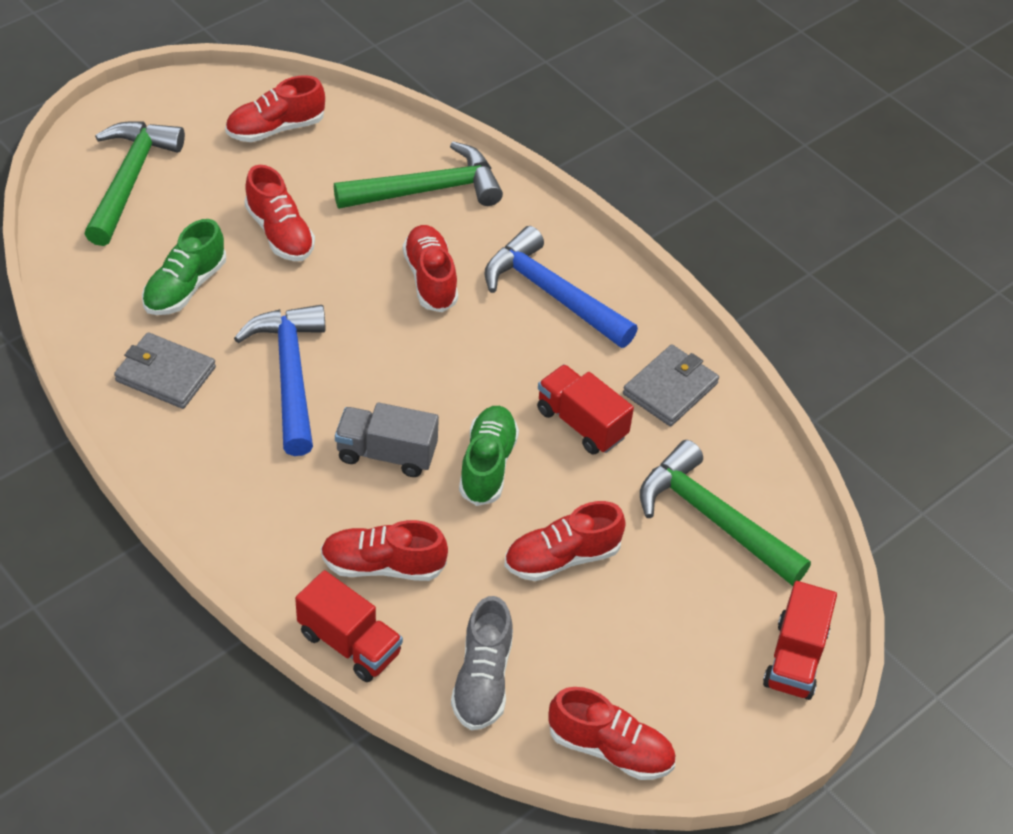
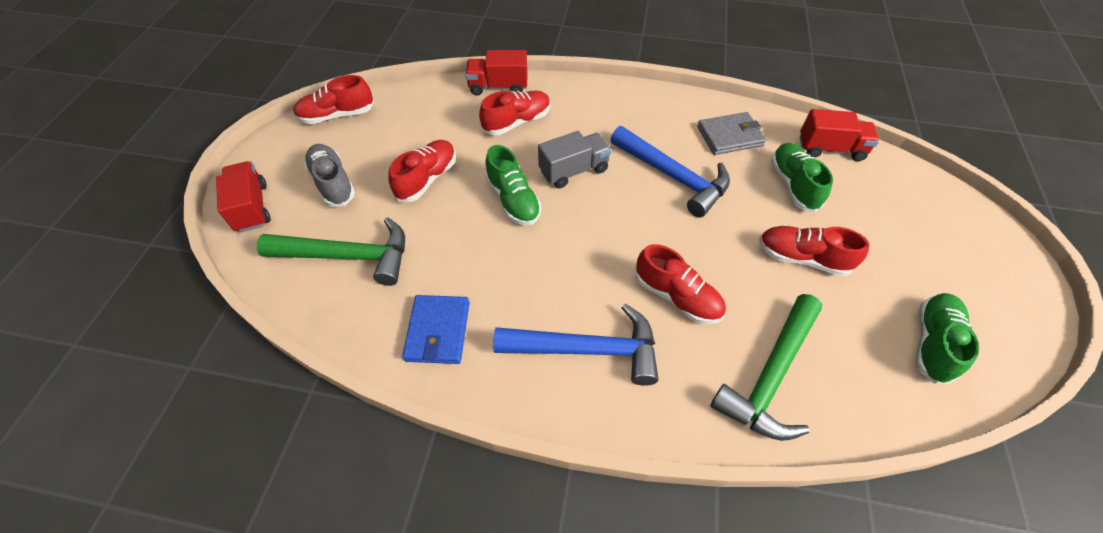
camera: 145 degrees right, 5 degrees up
(130, 179) = (929, 227): green hammer -> none
(275, 128) = (932, 343): red shoe -> green shoe
(482, 680) = (422, 107): grey shoe -> grey shoe (333, 183)
(581, 423) = (480, 262): red truck -> red truck (830, 149)
(670, 389) = (438, 331): grey wallet -> blue wallet

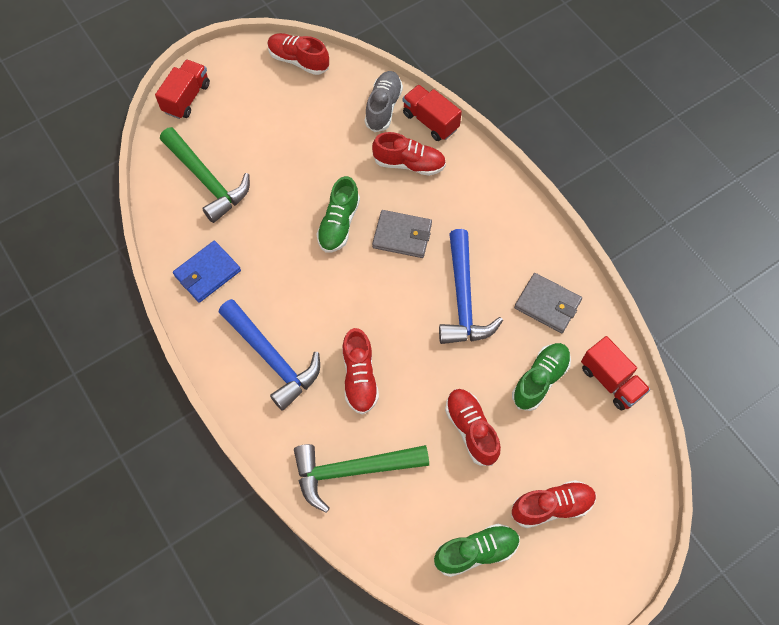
camera: 45 degrees right, 10 degrees up
(333, 183) = (246, 117): grey shoe -> grey shoe (383, 107)
(427, 179) = (303, 162): red shoe -> red shoe (552, 506)
(573, 170) = (402, 236): grey truck -> grey wallet

